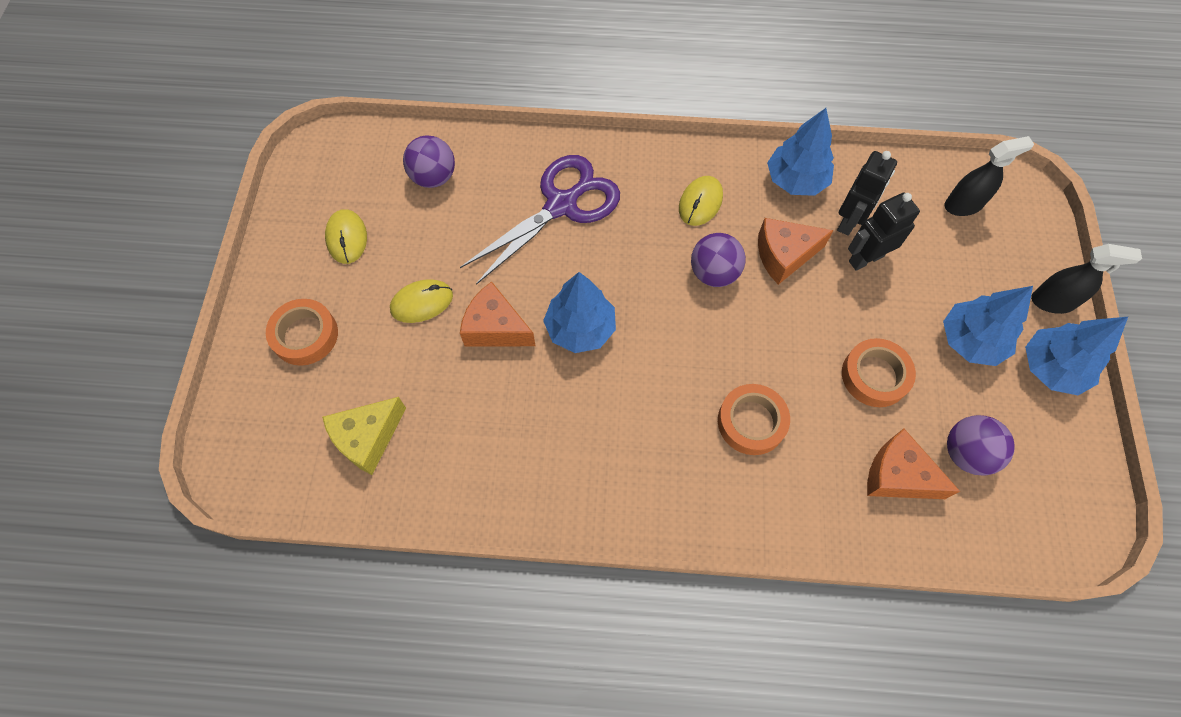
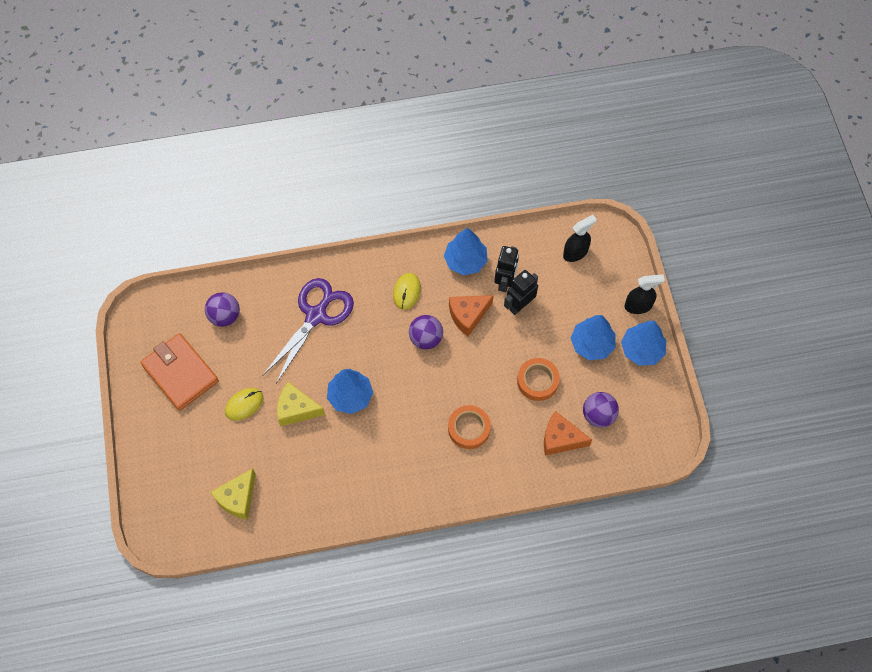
camera: 15 degrees left, 0 degrees up
(305, 335) = (176, 445): orange tape -> none
(346, 238) = (180, 373): yellow mouse -> orange wallet
(495, 328) = (296, 409): orange cheese -> yellow cheese

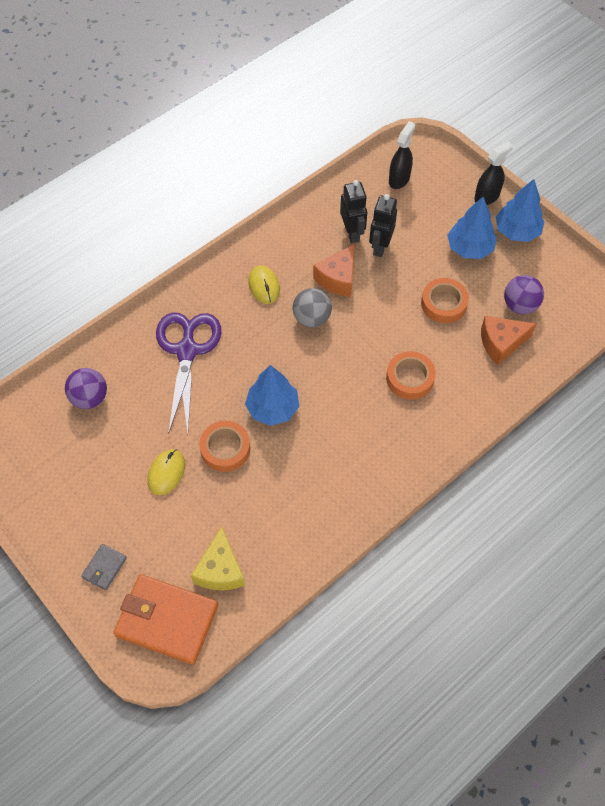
camera: 30 degrees left, 5 degrees down
(161, 451) = (104, 568): none -> grey wallet
(180, 373) = (76, 477): orange wallet -> orange wallet (167, 620)
(296, 409) = (225, 449): yellow cheese -> orange tape
(426, 338) = (311, 318): purple ball -> grey ball
(465, 261) = (302, 232): blue tree -> none

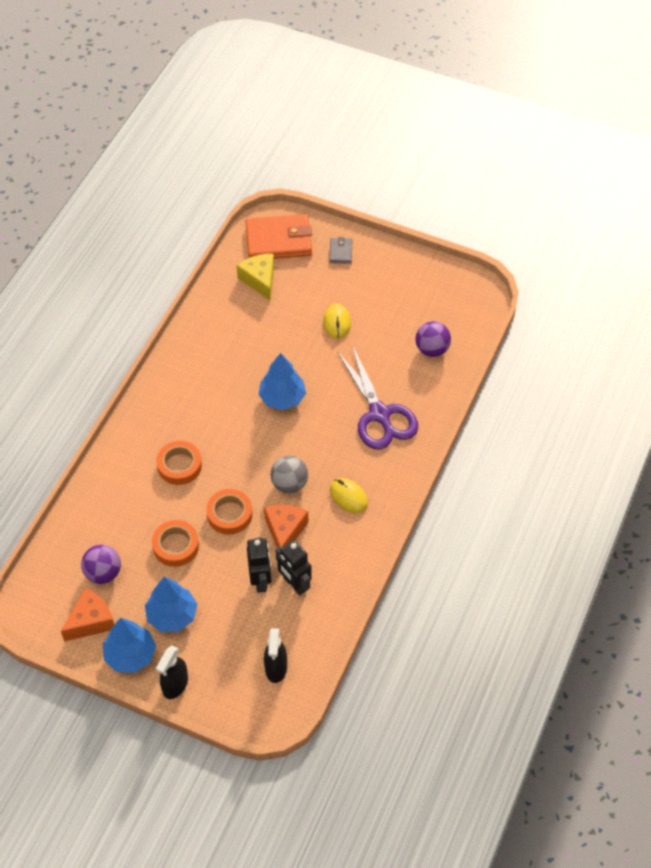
camera: 155 degrees right, 5 degrees down
(225, 449) = (302, 355): orange tape -> orange tape (229, 514)
(501, 343) = (109, 529): orange cheese -> orange cheese (91, 621)

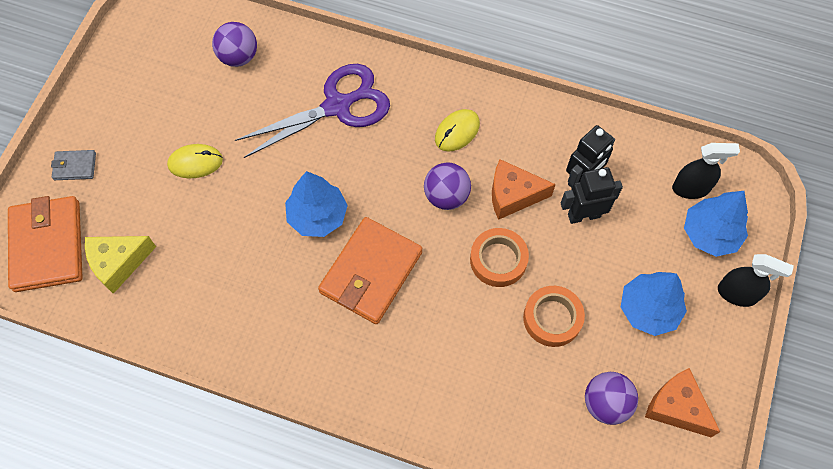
camera: 95 degrees left, 10 degrees up
(130, 655) = (711, 351): blue tree -> blue tree (710, 234)
(179, 466) = (432, 330): orange tape -> none
(231, 429) = (371, 272): none -> orange wallet
(289, 484) = (446, 196): grey ball -> purple ball

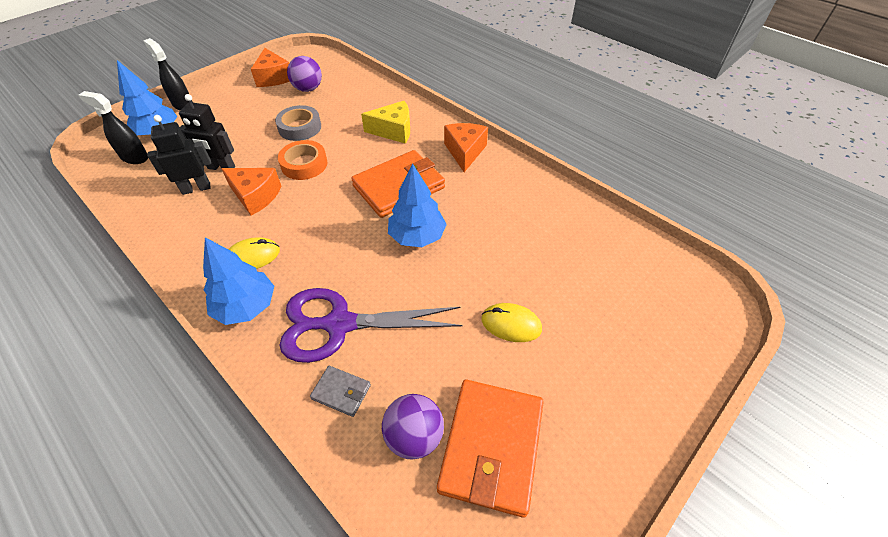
camera: 155 degrees left, 15 degrees down
(47, 246) = (678, 300): orange wallet -> orange wallet (491, 447)
(75, 166) = (647, 372): grey wallet -> grey wallet (341, 392)
(118, 263) = (607, 262): yellow cheese -> yellow cheese (393, 131)
(321, 365) = (465, 152): none -> orange cheese
(446, 196) = (304, 213): purple ball -> none
(552, 318) = (300, 127): orange tape -> grey tape
(648, 309) = (240, 114): blue tree -> blue tree (246, 306)

